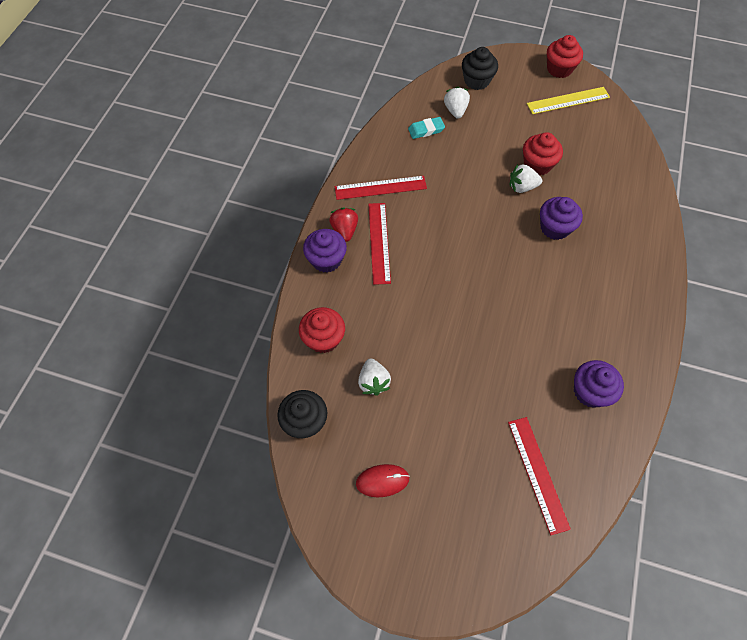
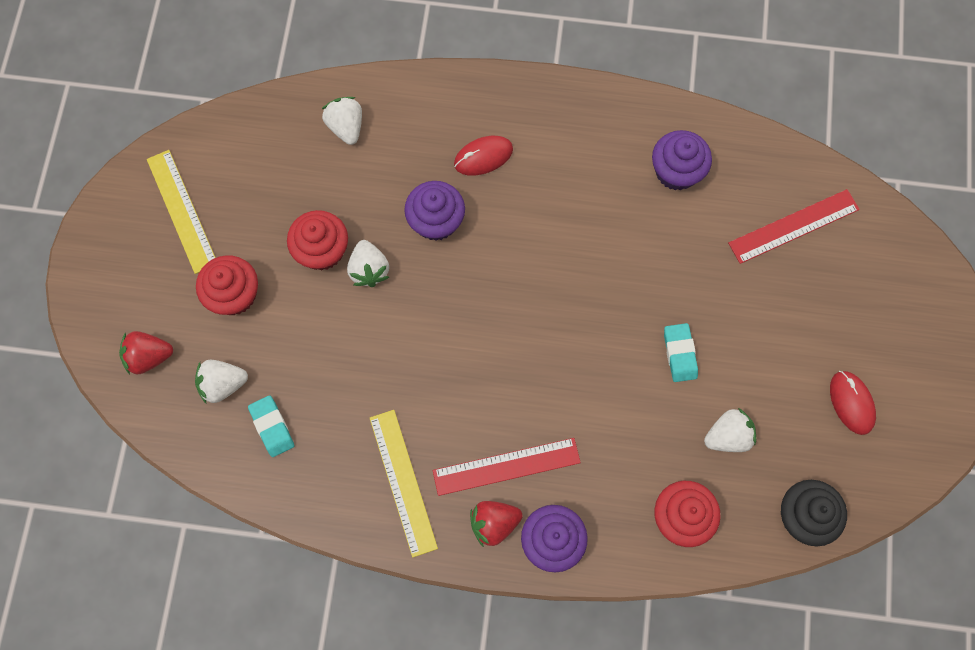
camera: 100 degrees left, 10 degrees up
(380, 188) = (403, 482): red ruler -> yellow ruler
(440, 362) = (679, 354): none -> turquoise eraser
(476, 80) = (149, 357): black cupcake -> red strawberry
(559, 69) = (110, 226): red cupcake -> red cupcake (234, 295)
(604, 262) = (483, 157): none -> red mouse
(627, 186) = (346, 127): none -> white strawberry

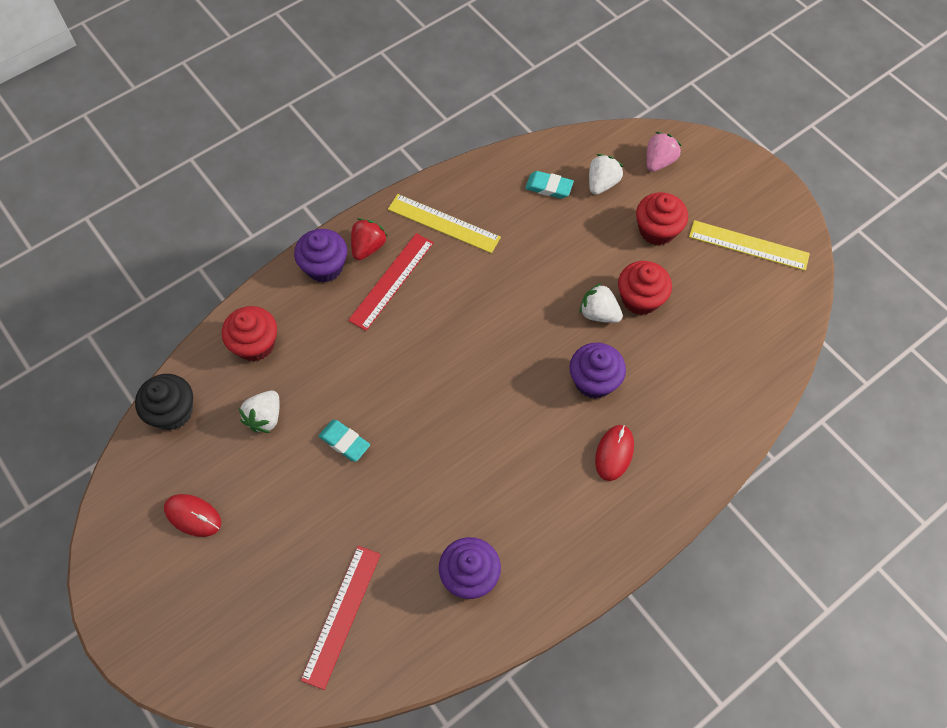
camera: 135 degrees right, 10 degrees down
(149, 357) = (659, 161): red strawberry -> pink strawberry
(346, 127) = (724, 386): white strawberry -> none

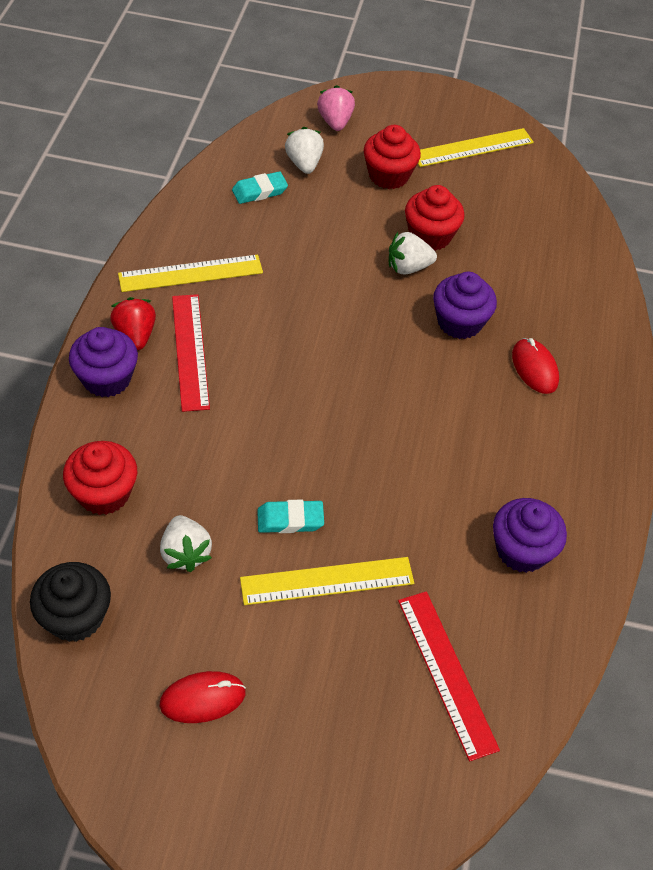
camera: 45 degrees left, 10 degrees down
(328, 499) = (327, 581): none -> yellow ruler

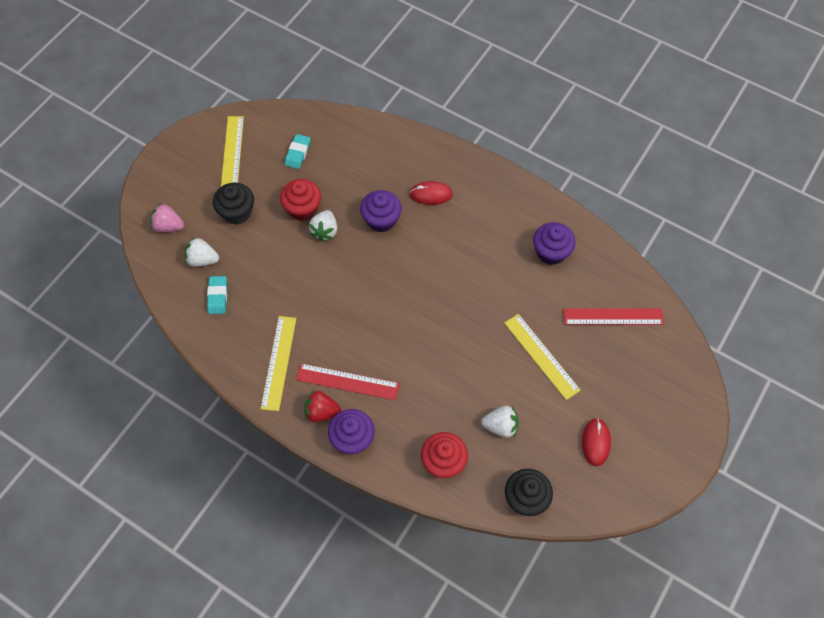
camera: 65 degrees left, 10 degrees up
(290, 520) = (495, 362): turquoise eraser -> turquoise eraser (298, 153)
(327, 581) = (541, 356): yellow ruler -> yellow ruler turned 45 degrees counterclockwise
(388, 175) = (237, 212): red cupcake -> black cupcake

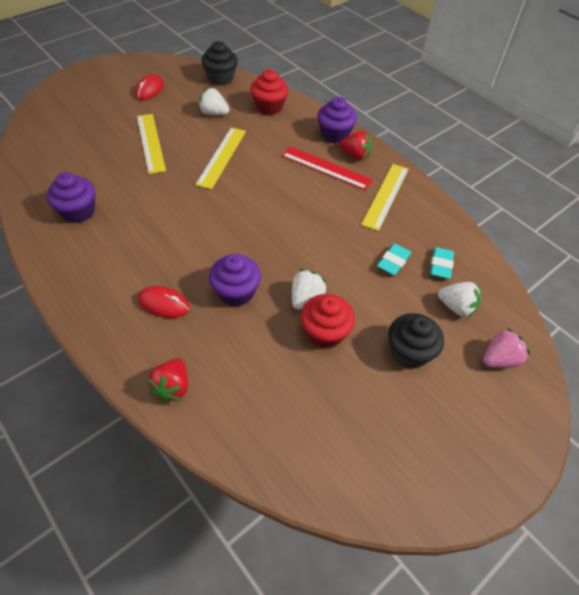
camera: 165 degrees left, 10 degrees down
(168, 226) = (499, 359): pink strawberry -> pink strawberry turned 60 degrees counterclockwise
(232, 153) = (406, 443): yellow ruler -> yellow ruler (222, 157)
(298, 153) = (311, 412): turquoise eraser -> turquoise eraser (393, 262)
(394, 142) = (172, 387): none -> red strawberry
(613, 316) = (68, 151): red ruler -> none

